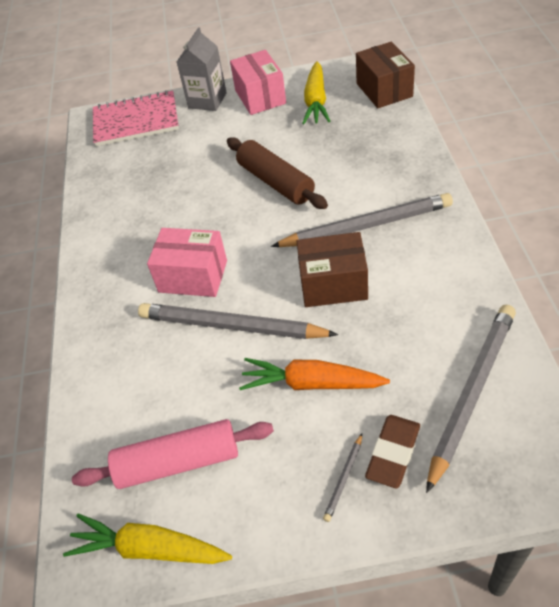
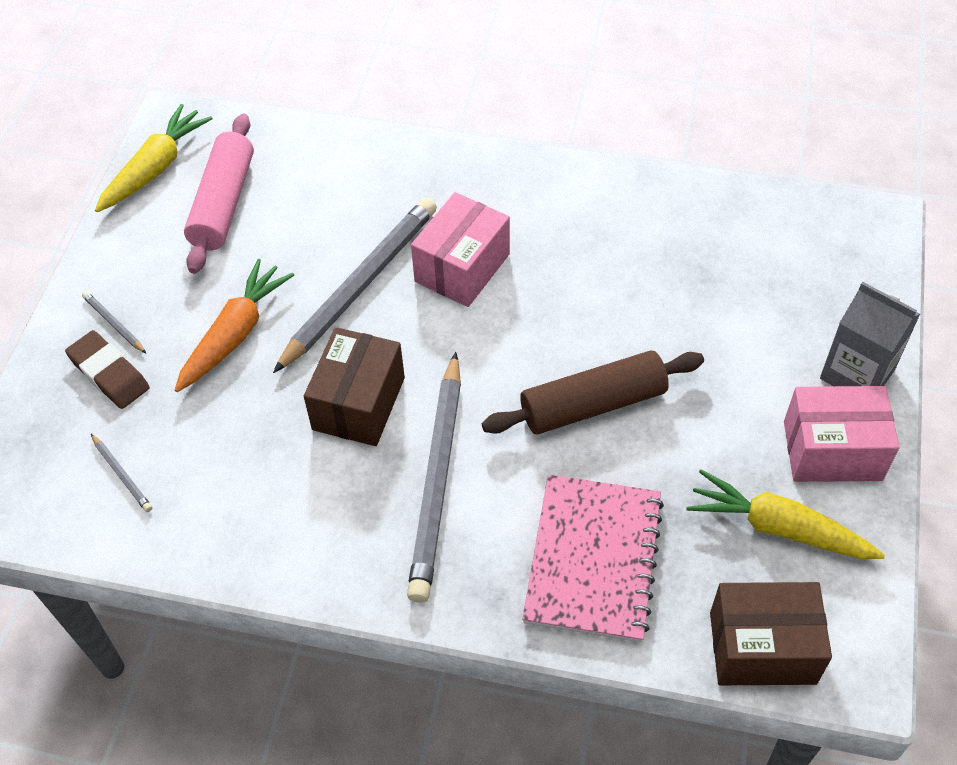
camera: 105 degrees right, 5 degrees up
(136, 121) = (841, 271): pink notebook -> pink notebook (593, 559)
(471, 392) = (122, 475): grey pencil -> grey pencil, size x0.41

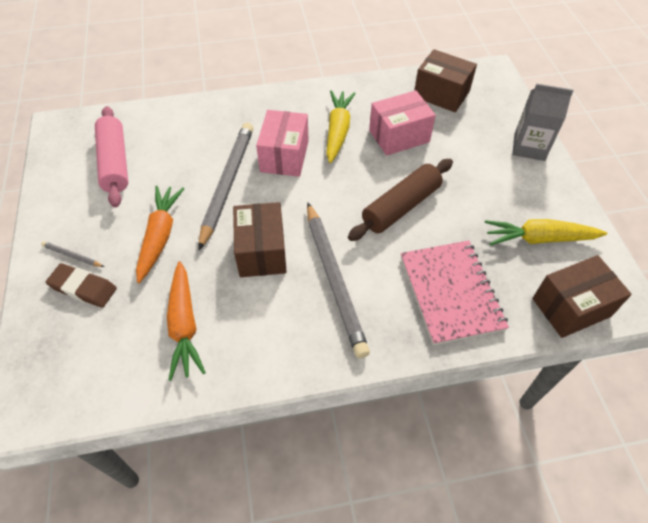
camera: 25 degrees left, 0 degrees up
(122, 475) = (123, 350): grey pencil -> none
(155, 168) = (59, 155): yellow carrot -> yellow carrot (338, 131)
(211, 470) = (184, 325): none -> orange carrot
(763, 238) = (441, 94): none -> brown box
(832, 451) = (541, 189): pink box -> pink box (399, 136)

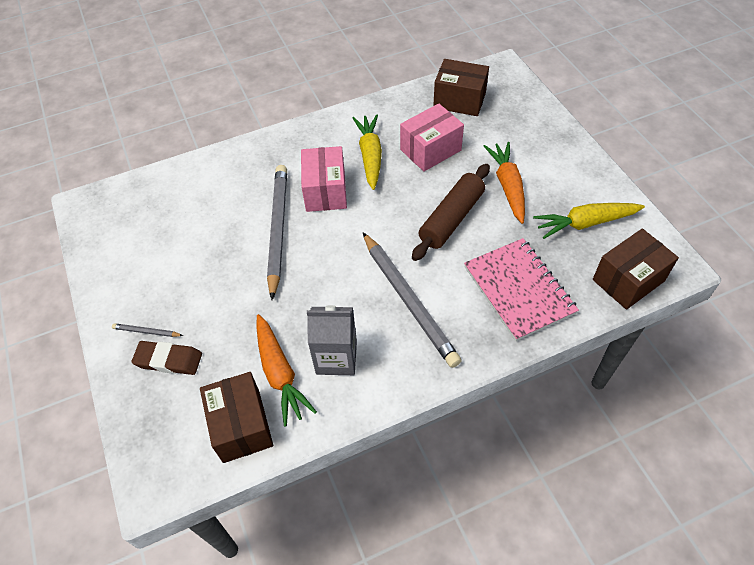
camera: 10 degrees left, 0 degrees up
(115, 163) = (157, 231): pink rolling pin -> none
(160, 236) = (228, 294): orange carrot -> orange carrot (507, 186)
(261, 252) = (332, 289): brown box -> brown box (241, 426)
(529, 147) = (555, 137): grey carton -> grey carton (336, 357)

